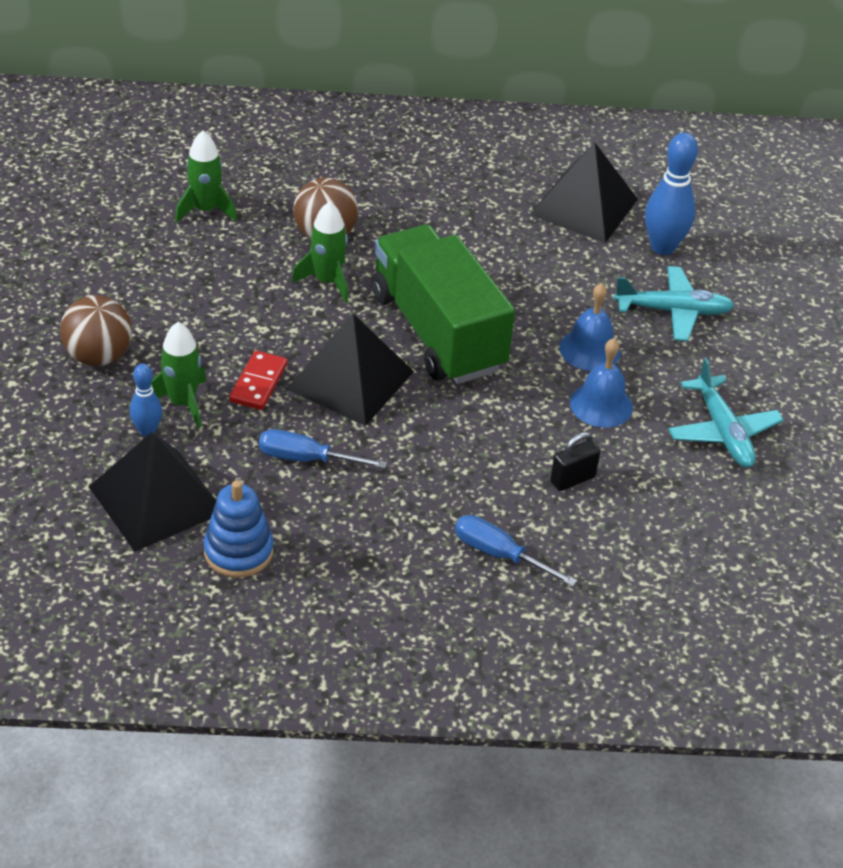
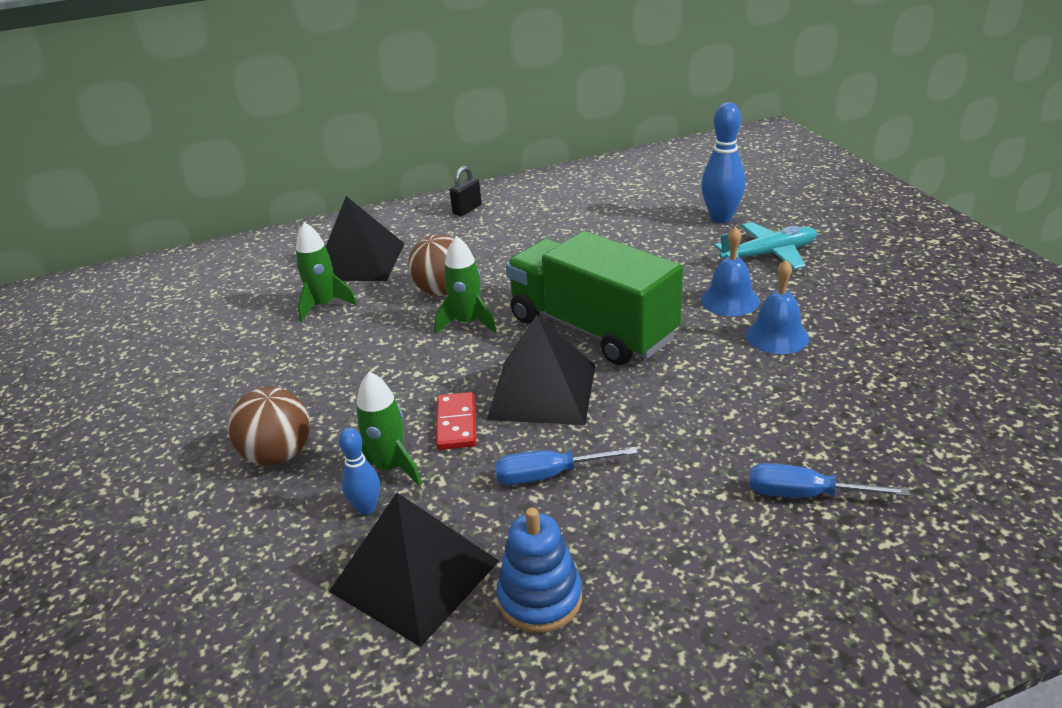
camera: 15 degrees left, 10 degrees down
(572, 479) = (809, 402): black padlock -> black padlock (467, 209)
(584, 206) = (638, 212): black pyramid -> black pyramid (359, 261)
(723, 432) = (893, 322): turquoise plane -> none

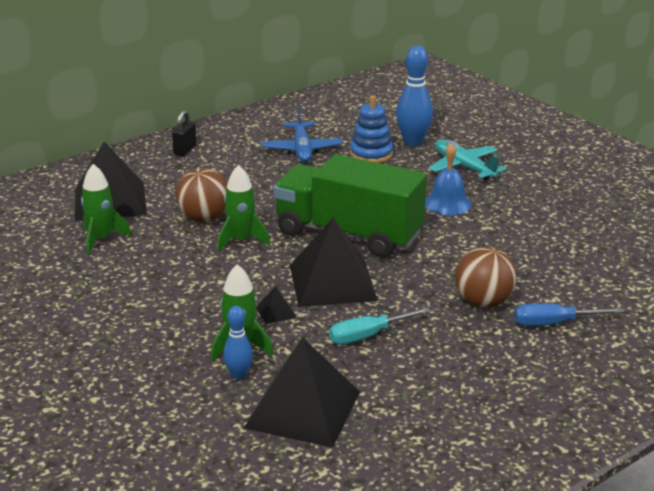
camera: 20 degrees left, 5 degrees down
(278, 455) = (140, 351): brown ball -> brown ball (483, 302)
(456, 424) = (276, 312): red domino -> black pyramid
(540, 598) = (401, 408): blue stacking toy -> blue stacking toy (371, 154)
(549, 475) = (368, 336): blue screwdriver -> turquoise screwdriver
(590, 218) = (302, 150): none -> blue plane
(769, 254) = (463, 167): turquoise plane -> turquoise plane turned 90 degrees counterclockwise
(777, 336) = (494, 225): blue bell -> none

